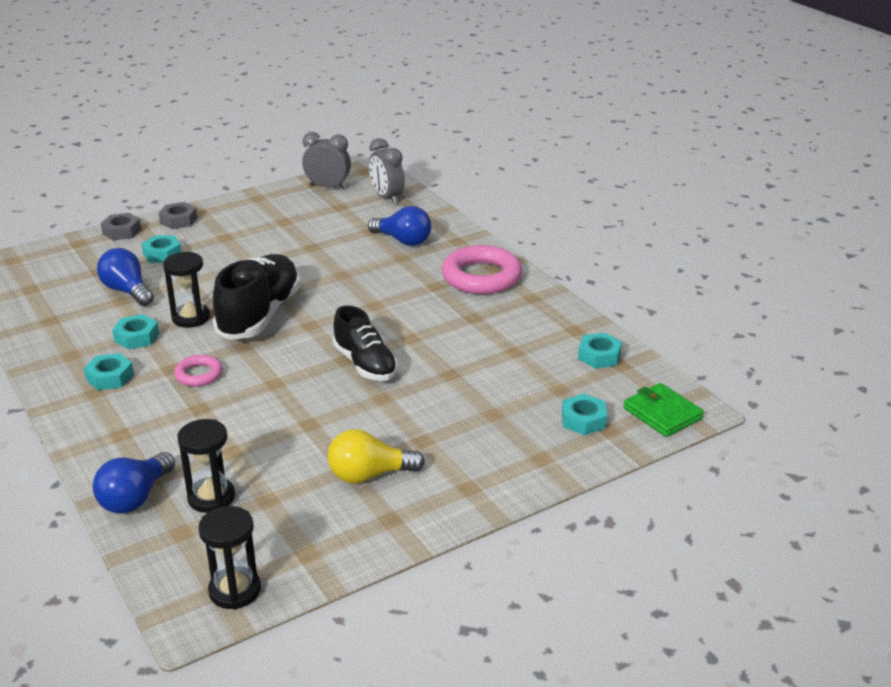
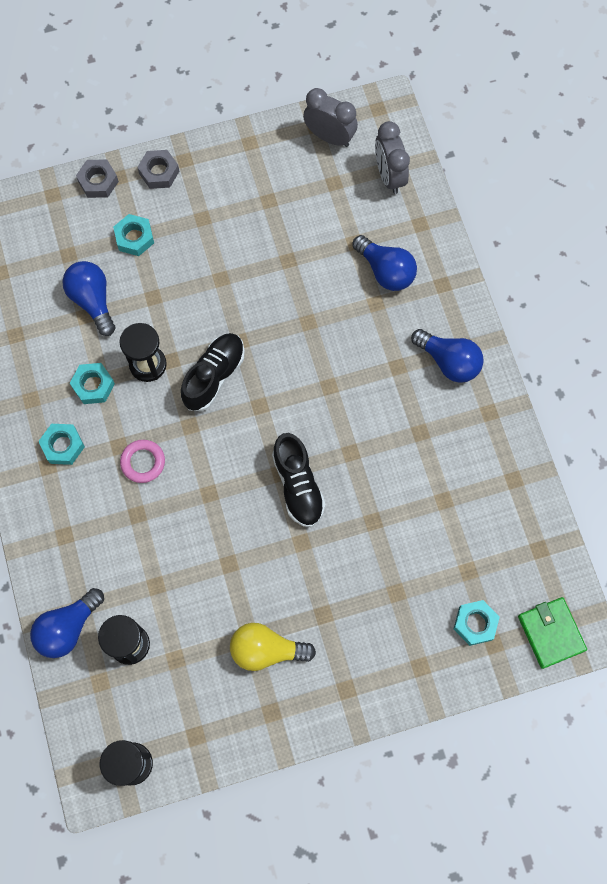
camera: 15 degrees right, 40 degrees up
(259, 315) = (214, 376): black shoe -> black shoe, size x0.66
(481, 277) = (448, 361): pink ring -> blue light bulb
(599, 356) = (523, 529): turquoise nut -> none

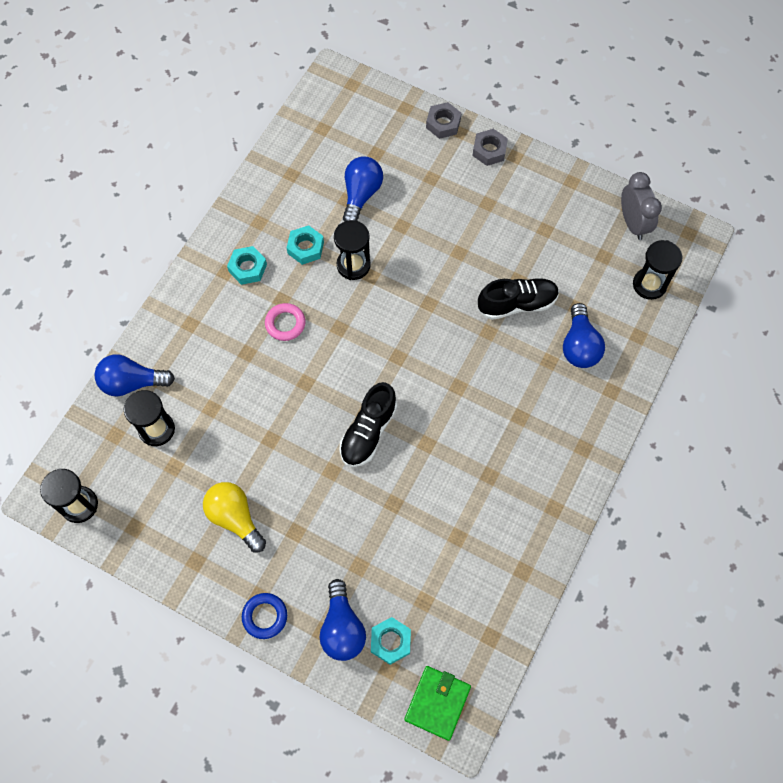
camera: 45 degrees right, 5 degrees down
(134, 238) = (429, 178): turquoise nut -> none
(214, 376) = (388, 310): black shoe -> black shoe (517, 304)
(367, 699) = (265, 616): none -> blue ring
(389, 176) = (649, 284): grey clock -> black hourglass
(448, 361) = (560, 447): blue light bulb -> blue light bulb (342, 628)

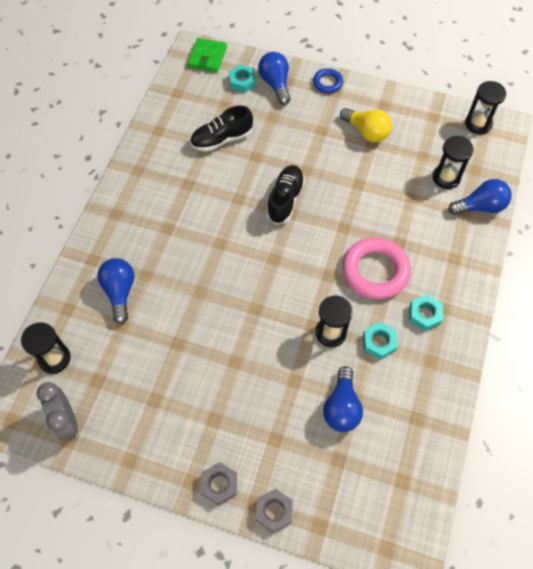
camera: 170 degrees right, 5 degrees down
(285, 323) = (375, 271): pink ring -> pink ring, size x1.92
(517, 304) = (177, 320): black shoe -> black shoe (222, 139)

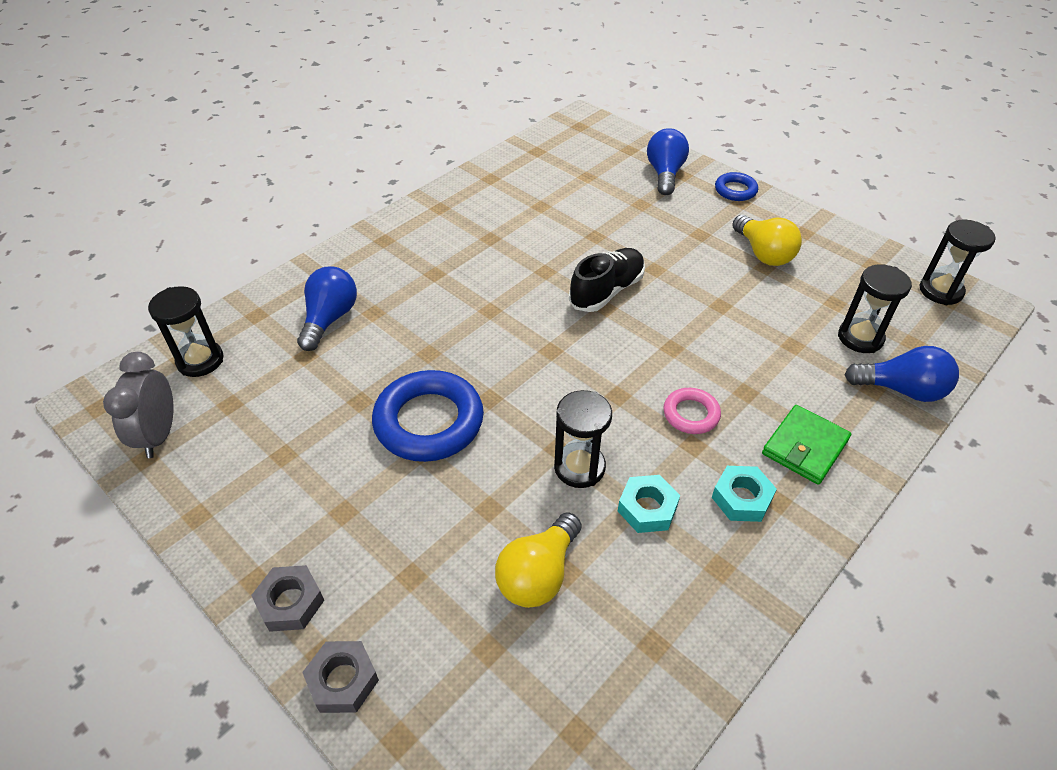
camera: 25 degrees right, 15 degrees down
(207, 57) = (594, 129): green wallet -> green wallet (804, 447)
(222, 139) = (562, 207): black shoe -> none
(228, 340) = (429, 422): none -> blue ring
(242, 81) = (623, 161): turquoise nut -> none
(341, 407) = (538, 574): blue light bulb -> yellow light bulb
(375, 271) = (691, 414): pink ring -> pink ring, size x0.52

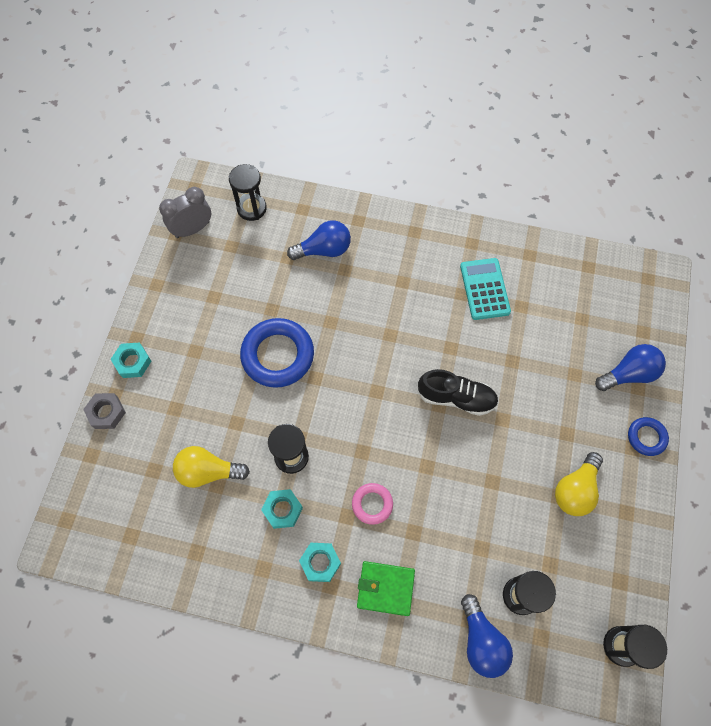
camera: 60 degrees right, 20 degrees up
(290, 602) = (132, 362): grey nut -> turquoise nut
(499, 221) = (484, 289): none -> turquoise calculator

